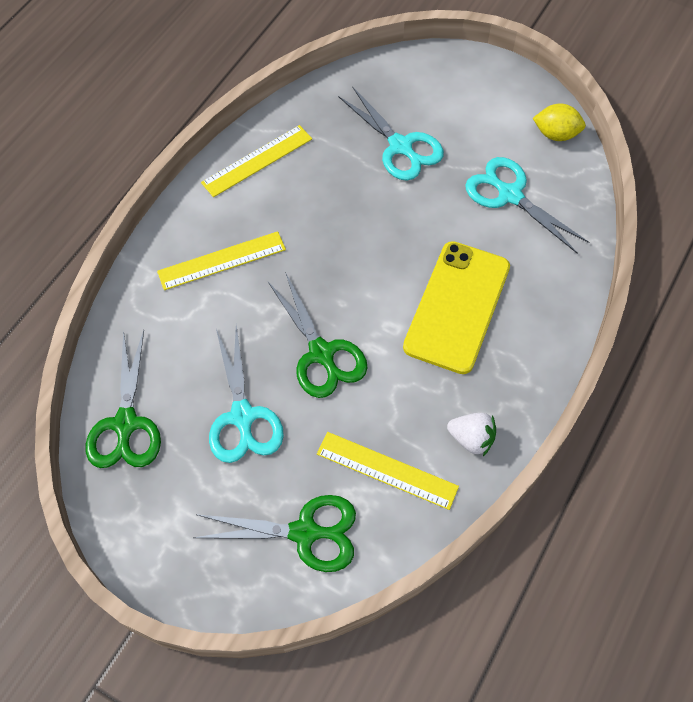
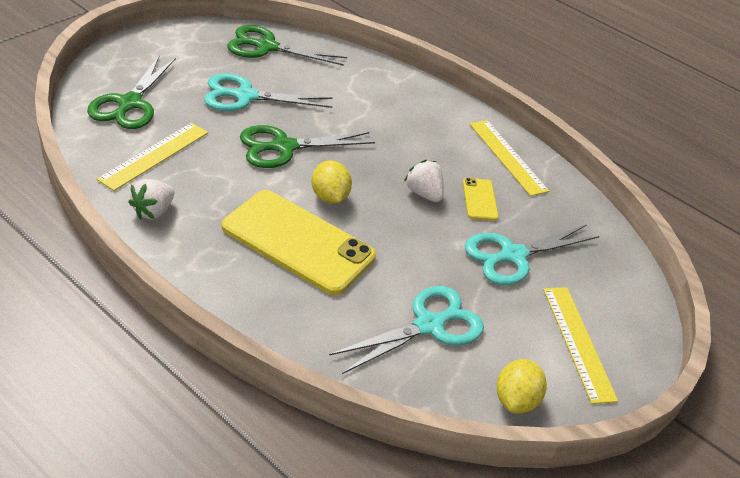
camera: 95 degrees right, 20 degrees down
(222, 261) = (399, 115): yellow ruler -> yellow ruler (578, 342)
(334, 176) = (480, 199): none -> yellow phone
(345, 221) = (424, 194): none -> white strawberry
(383, 295) = (329, 197): none -> yellow lemon

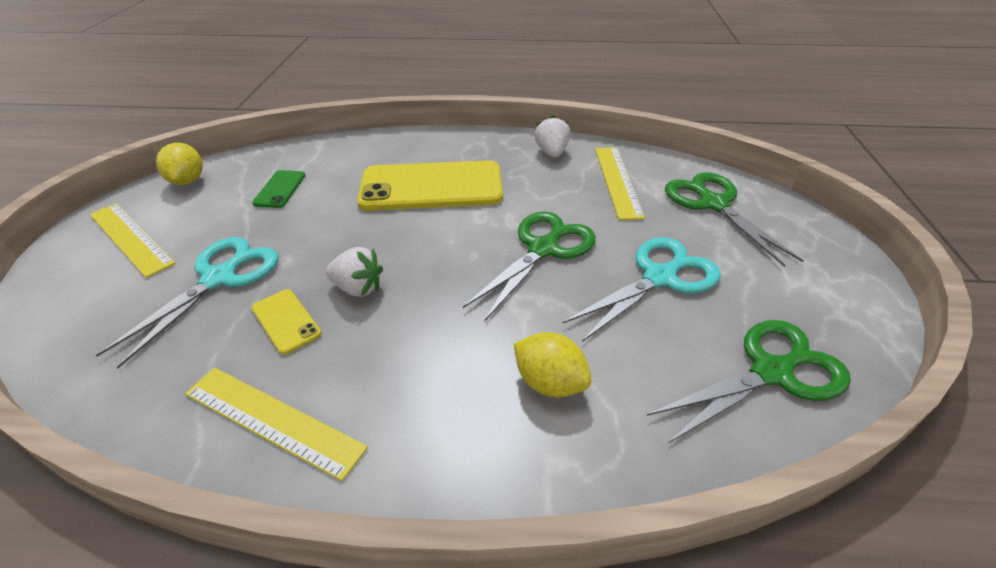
camera: 150 degrees right, 0 degrees up
(329, 197) = (446, 230): yellow lemon -> yellow lemon (549, 382)
(429, 325) = (280, 189): turquoise scissors -> green phone

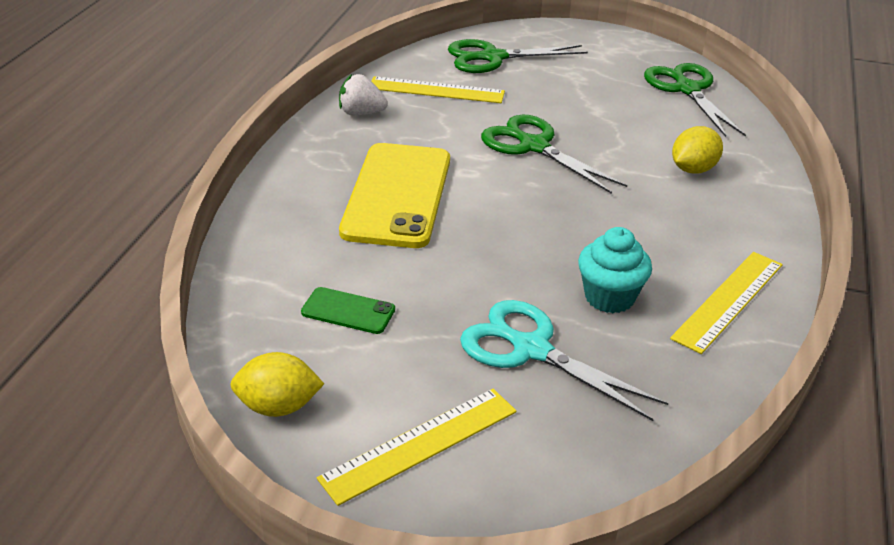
camera: 80 degrees left, 5 degrees down
(286, 321) = (609, 297): yellow phone -> turquoise cupcake
(358, 288) = (568, 252): white strawberry -> none
(660, 277) = (585, 103): turquoise scissors -> none

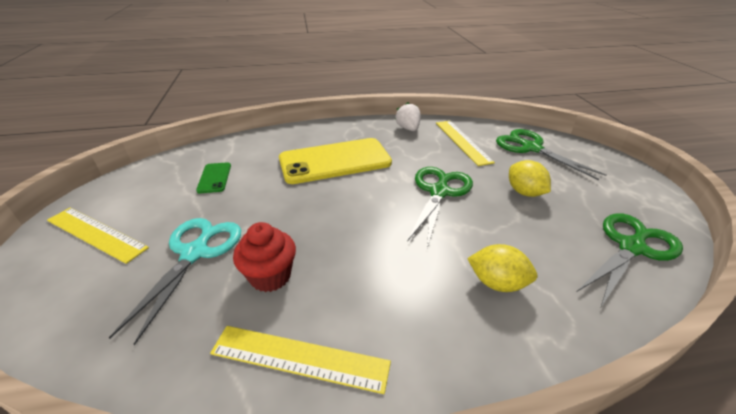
camera: 65 degrees right, 0 degrees up
(278, 406) = (129, 182): yellow lemon -> yellow lemon (524, 192)
(609, 297) = (270, 276): turquoise cupcake -> red cupcake

